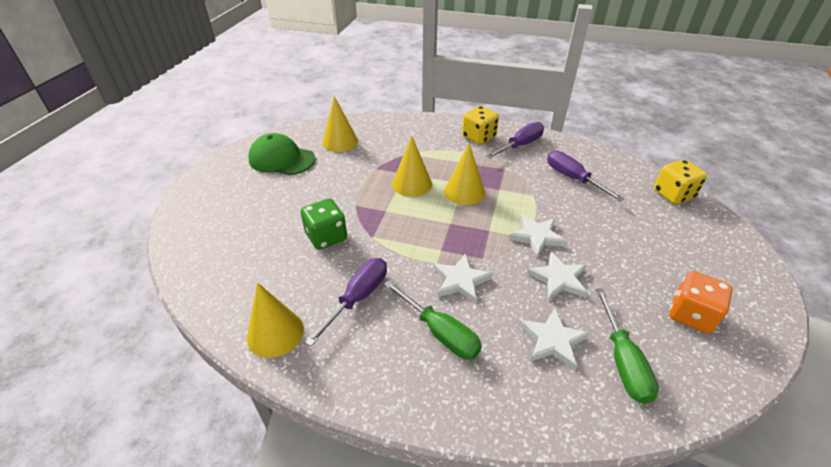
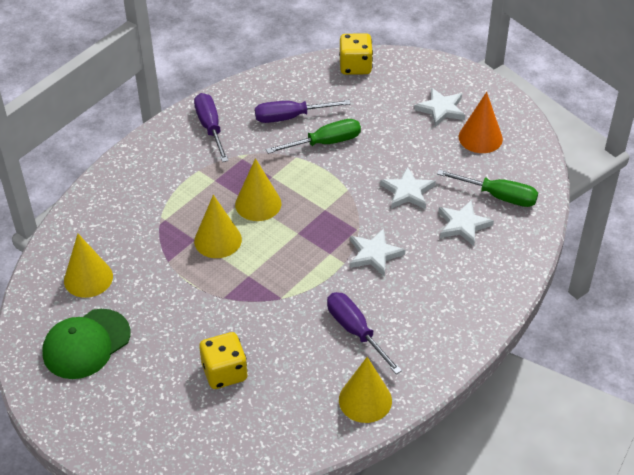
camera: 65 degrees left, 5 degrees up
(326, 237) = (259, 334): green dice -> none
(440, 332) = (421, 288): green screwdriver -> green screwdriver (325, 143)
(478, 137) = (171, 153): yellow dice -> yellow dice (224, 372)
(537, 236) = (352, 181): white star -> white star (441, 109)
(691, 315) = (480, 137): orange dice -> orange cone

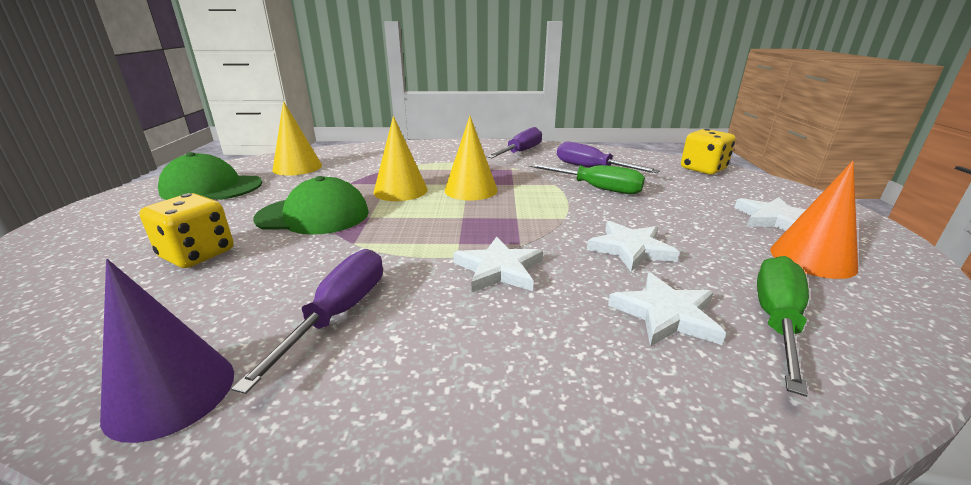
camera: 50 degrees right, 20 degrees down
(216, 302) = (313, 215): none -> green cap
(365, 400) = (171, 393): yellow cone -> purple cone
(498, 196) = (776, 320): green screwdriver -> green screwdriver turned 135 degrees counterclockwise

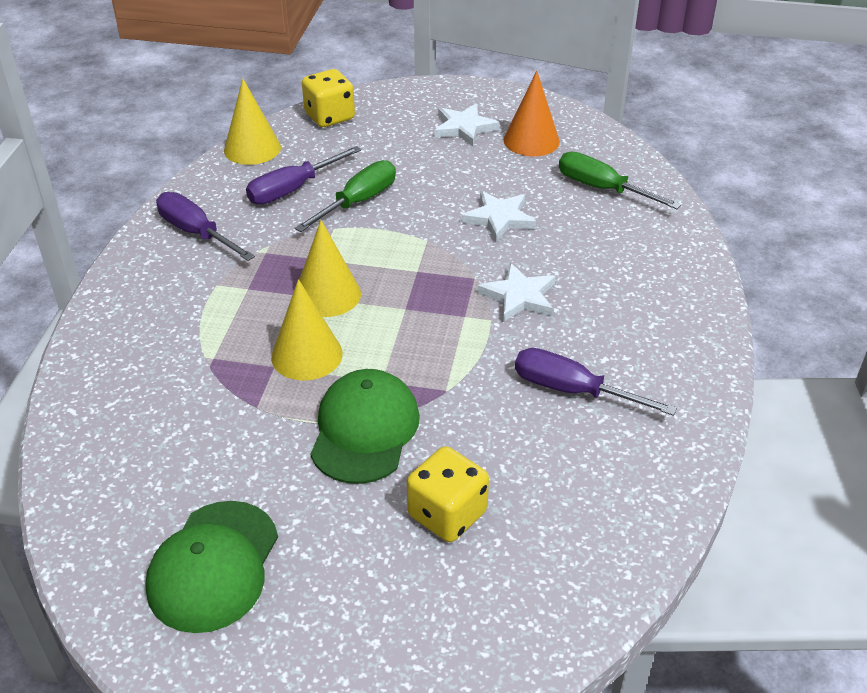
camera: 80 degrees left, 15 degrees up
(171, 393) = (655, 466): purple cone -> none
(297, 167) = (152, 475): yellow cone -> yellow cone (252, 148)
(666, 314) = (591, 230): white star -> none

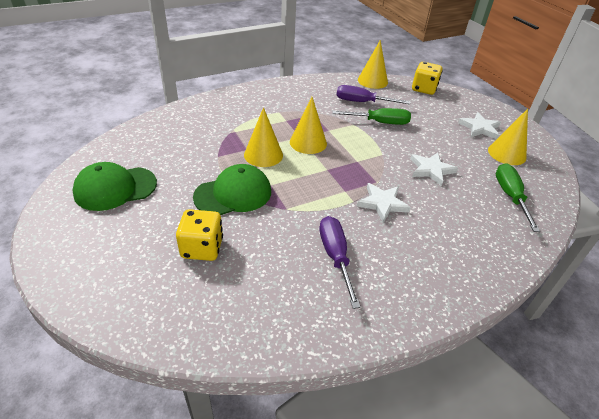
camera: 50 degrees right, 0 degrees up
(196, 233) = (303, 93): purple screwdriver -> none
(531, 140) = (507, 153): orange cone -> yellow cone

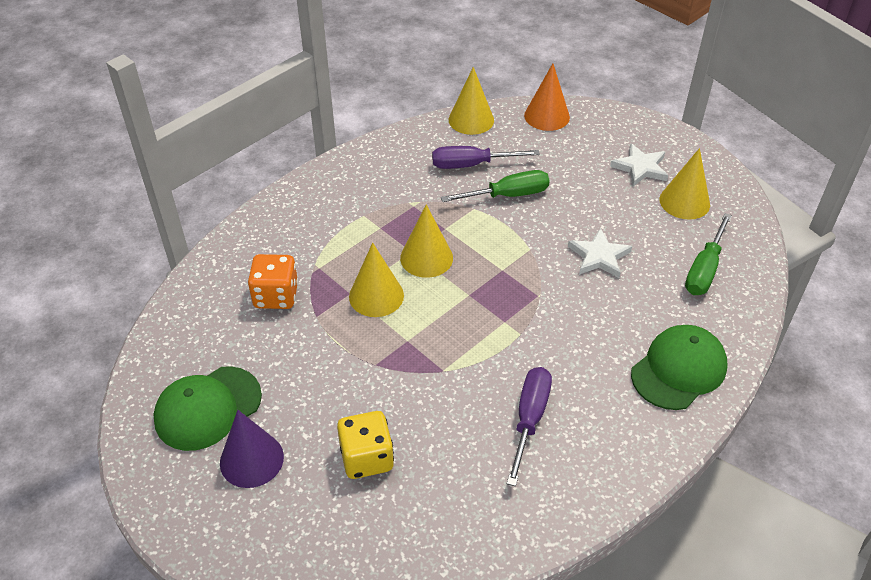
camera: 15 degrees left, 5 degrees up
(123, 226) = (251, 459): none -> purple cone
(199, 139) = (276, 296): none -> orange dice
(233, 194) = (366, 369): green cap -> green cap (678, 370)
(335, 257) = (529, 419): purple screwdriver -> purple screwdriver turned 45 degrees clockwise
(382, 203) = (557, 326): white star -> none
(424, 89) = (547, 116): yellow dice -> orange cone
(510, 196) = (704, 269): green screwdriver -> green screwdriver turned 135 degrees counterclockwise

